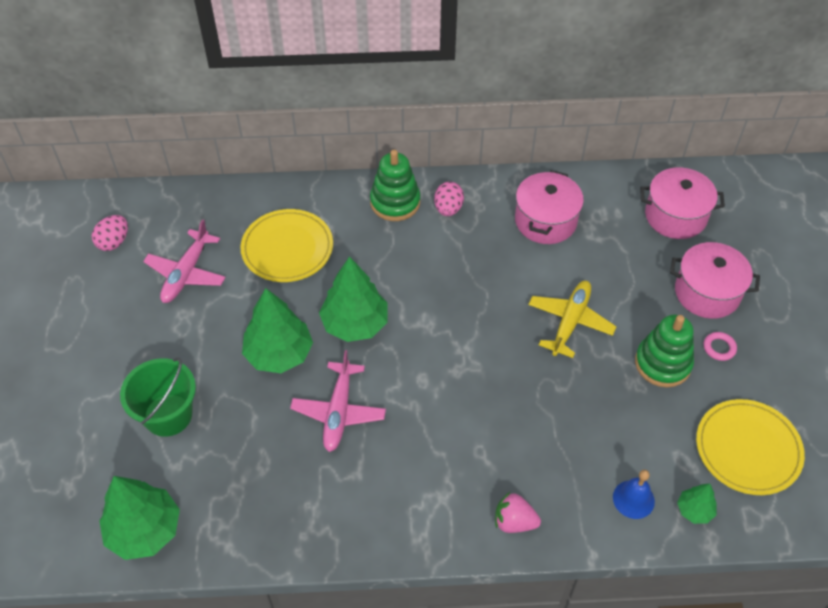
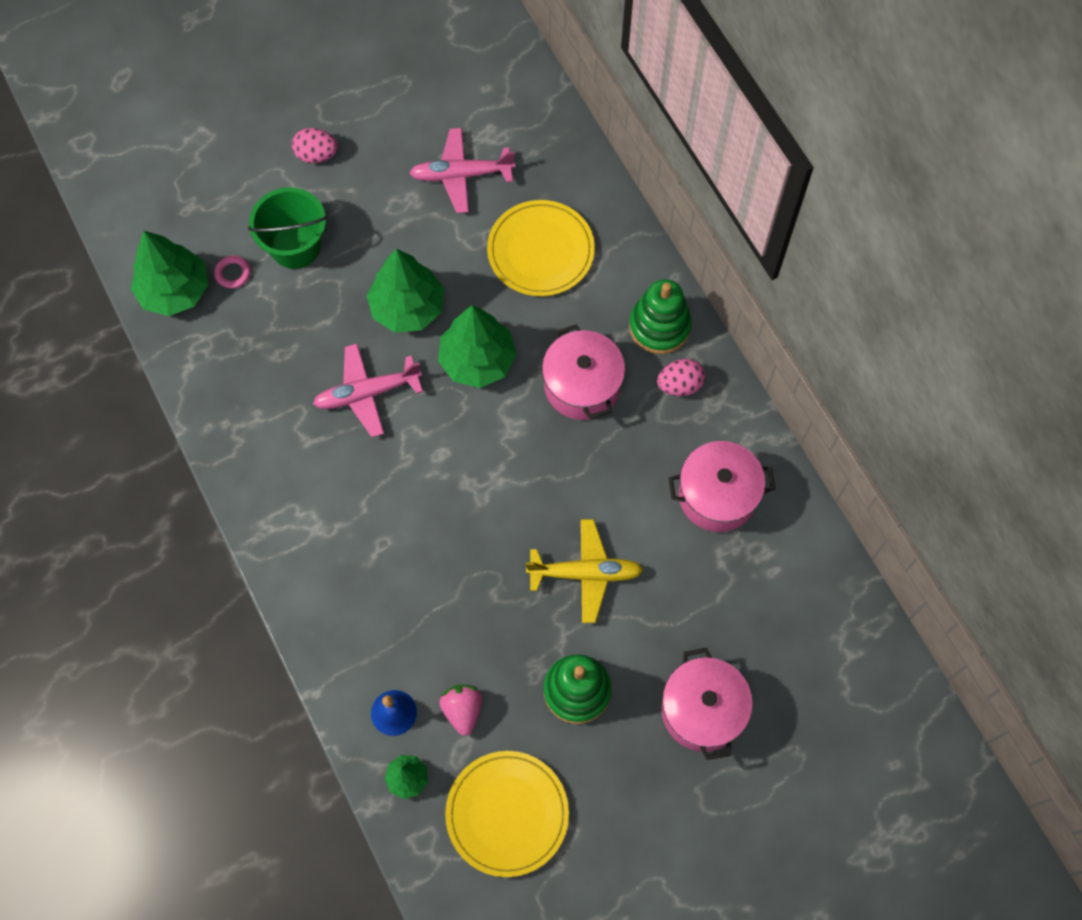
camera: 65 degrees right, 15 degrees up
(114, 242) = (466, 90): pink egg -> pink egg (316, 155)
(514, 522) = (319, 606): pink strawberry -> pink strawberry (462, 710)
(675, 216) = (803, 639): pink pot -> pink pot (582, 385)
(719, 348) = (628, 746): pink ring -> pink ring (233, 273)

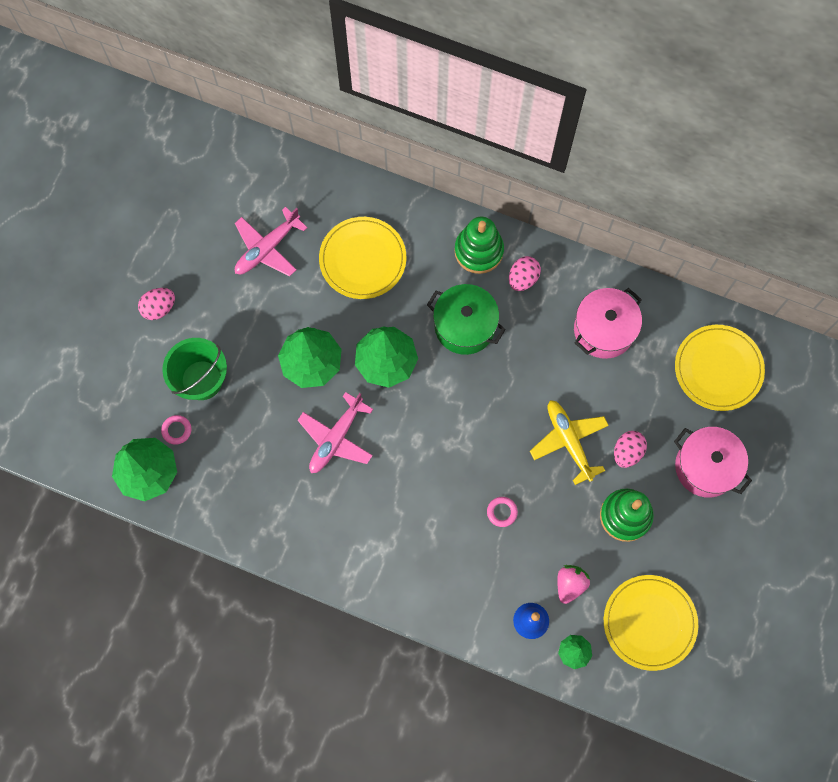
camera: 40 degrees left, 5 degrees up
(459, 587) = (502, 512): none -> pink ring
(462, 710) = (570, 584): pink strawberry -> pink strawberry turned 75 degrees clockwise
(582, 385) = (464, 326): pink pot -> green pot
(585, 573) = (569, 441): yellow plane -> yellow plane turned 75 degrees counterclockwise
(634, 631) = (627, 452): none -> pink egg
(802, 625) = (718, 369): none -> yellow plate

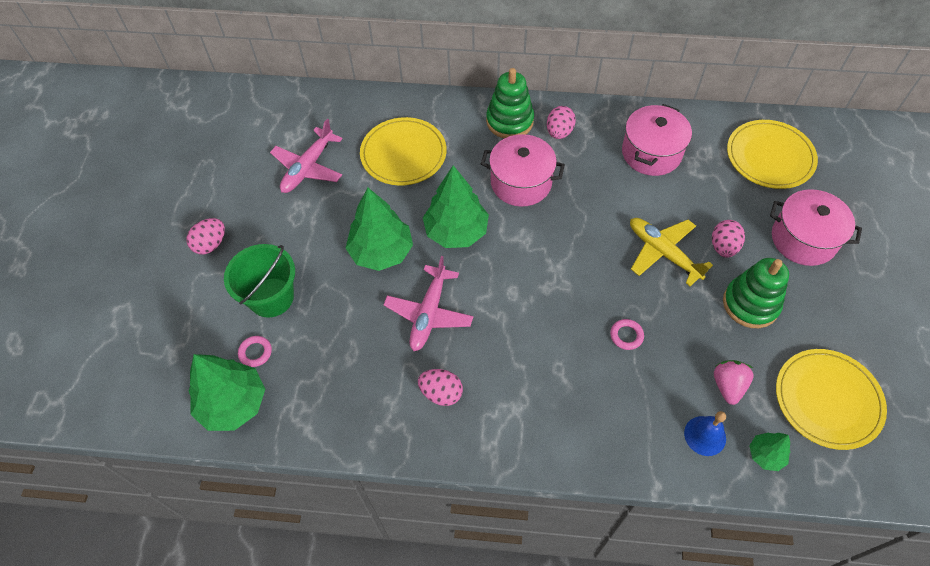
camera: 15 degrees left, 15 degrees down
(324, 516) = (441, 393): none -> pink egg
(464, 326) = (521, 183): green pot -> pink pot

